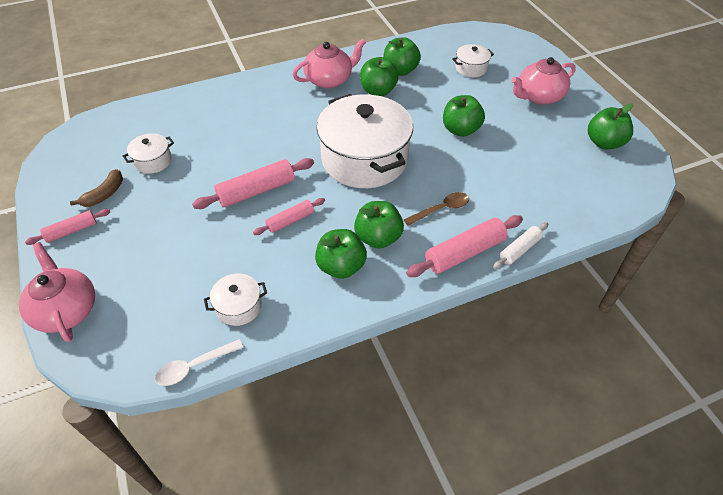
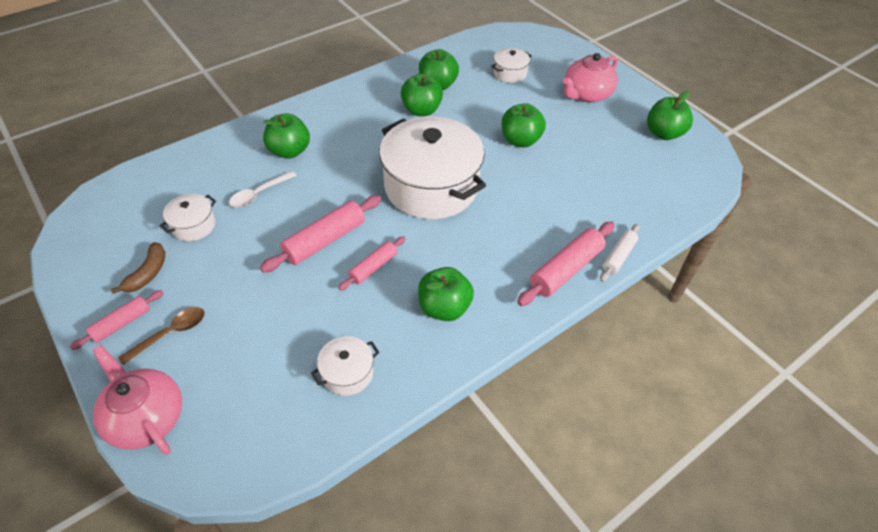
camera: 15 degrees left, 0 degrees up
(194, 366) = (319, 450): white spoon -> white spoon (259, 194)
(329, 80) = (365, 105): pink teapot -> none
(378, 238) = (473, 269): green apple -> green apple (289, 151)
(441, 209) = (527, 228): brown spoon -> brown spoon (170, 333)

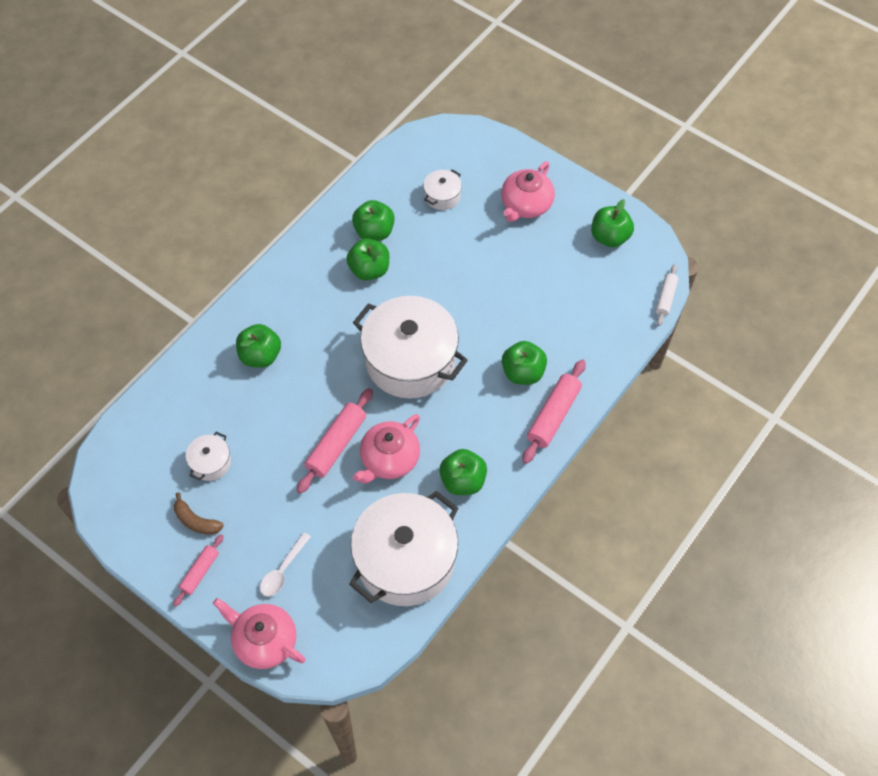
camera: 15 degrees left, 10 degrees up
(148, 273) = (196, 521): brown banana -> brown banana turned 120 degrees clockwise
(170, 333) = (246, 569): brown spoon -> none
(259, 194) = (254, 412): white spoon -> white spoon (283, 570)
(347, 373) = (405, 560): white pot -> white pot, size x2.31
(373, 267) = (389, 459): pink rolling pin -> pink teapot
(520, 140) = (477, 282): green apple -> green apple (523, 373)
(618, 257) = (595, 390): white rolling pin -> white rolling pin (666, 298)

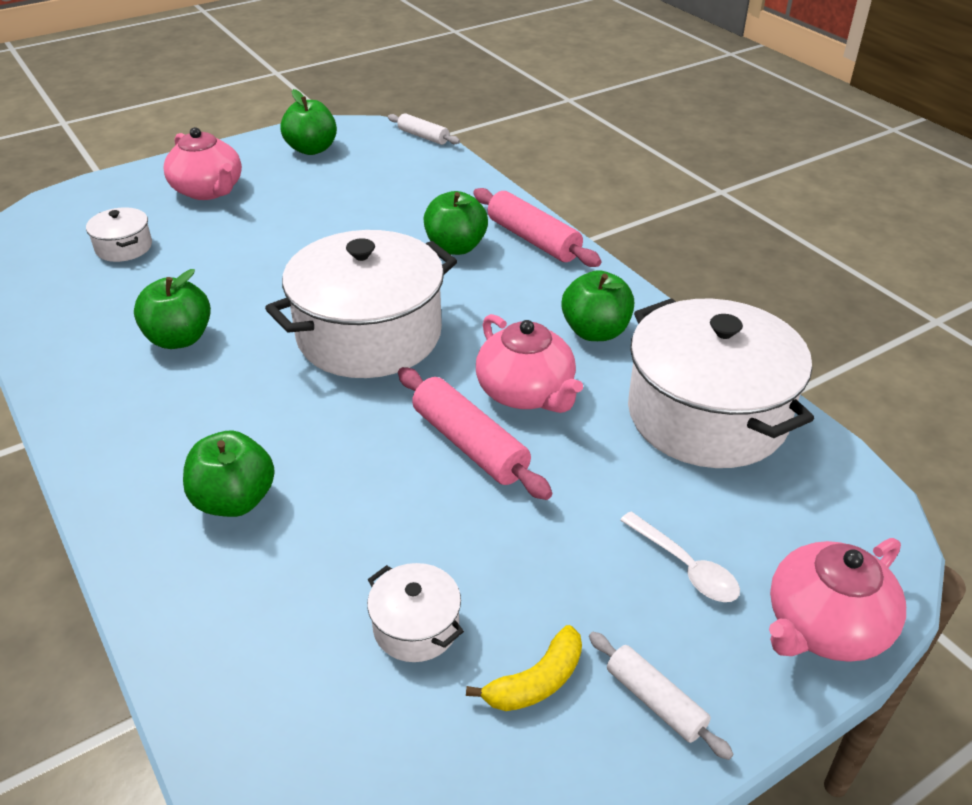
camera: 70 degrees left, 20 degrees down
(196, 521) = (536, 682): brown banana -> yellow banana
(200, 572) = (655, 701): pink rolling pin -> white rolling pin
(374, 232) = (117, 319): green apple -> none

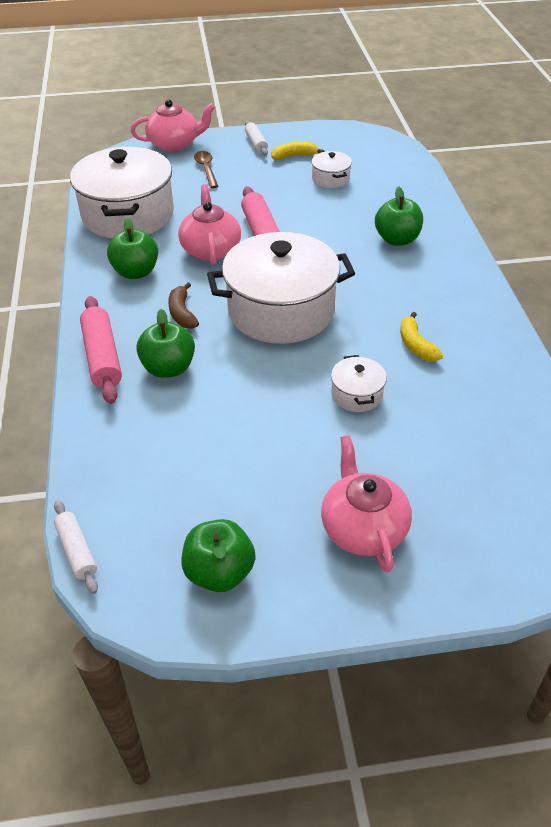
camera: 155 degrees left, 5 degrees up
(124, 247) = (459, 461): white pot -> white pot (356, 394)
(179, 339) = (416, 345): green apple -> yellow banana
(489, 300) = (182, 313): none -> brown banana
(685, 567) = (206, 169): white spoon -> brown spoon

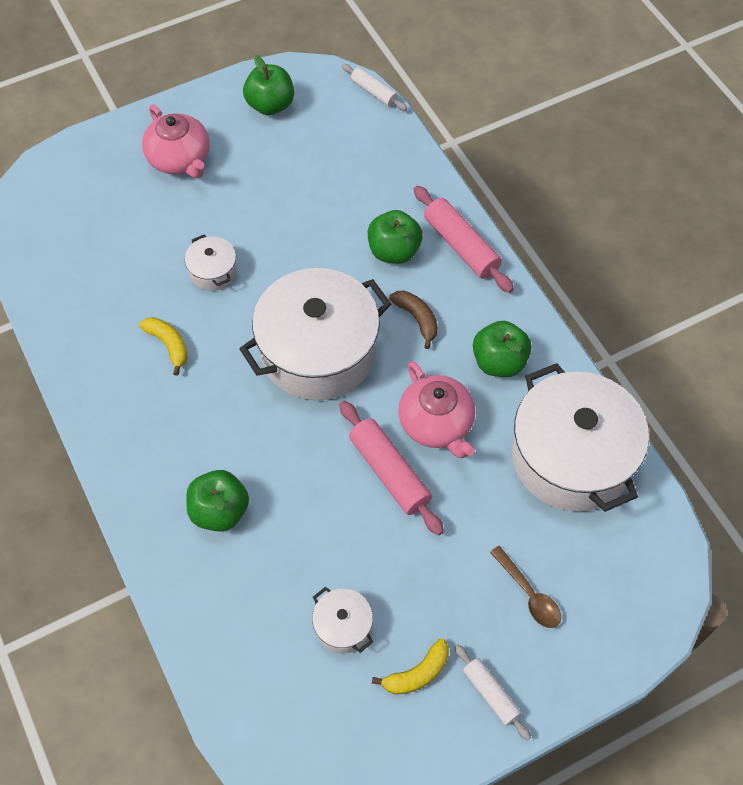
camera: 160 degrees right, 15 degrees up
(174, 144) = (612, 649): pink teapot -> none

